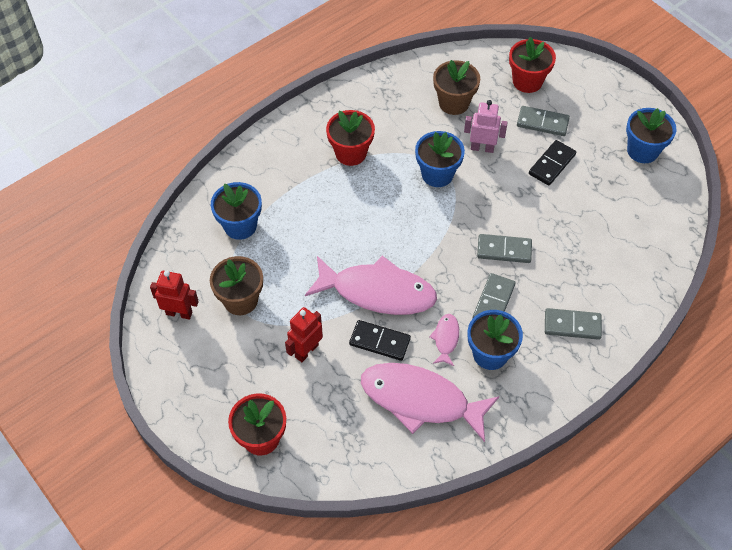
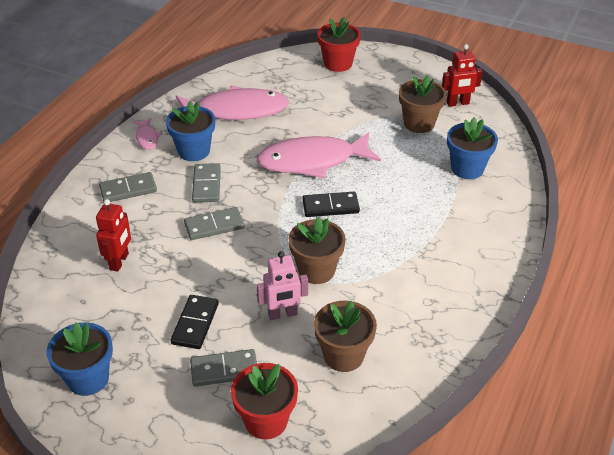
camera: 155 degrees right, 15 degrees down
(306, 351) = (342, 111): red robot -> red robot (119, 261)
(351, 153) = (419, 260): red flower pot -> none
(380, 341) = (289, 132): black domino -> black domino (330, 207)
(437, 174) = (316, 270): blue flower pot -> brown flower pot
(446, 339) = (236, 149): pink fish -> pink fish (147, 138)

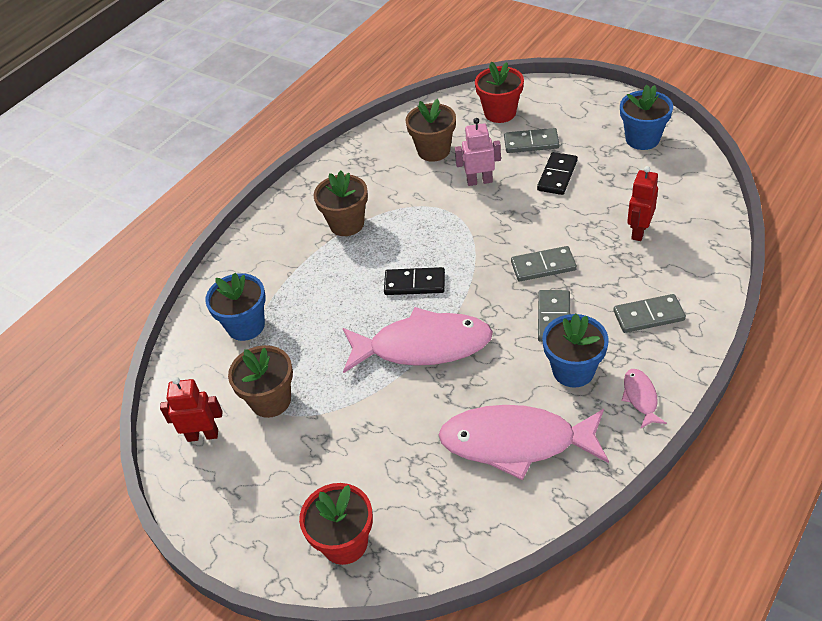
camera: 165 degrees left, 5 degrees up
(316, 270) = (443, 217): brown flower pot -> brown flower pot (347, 224)

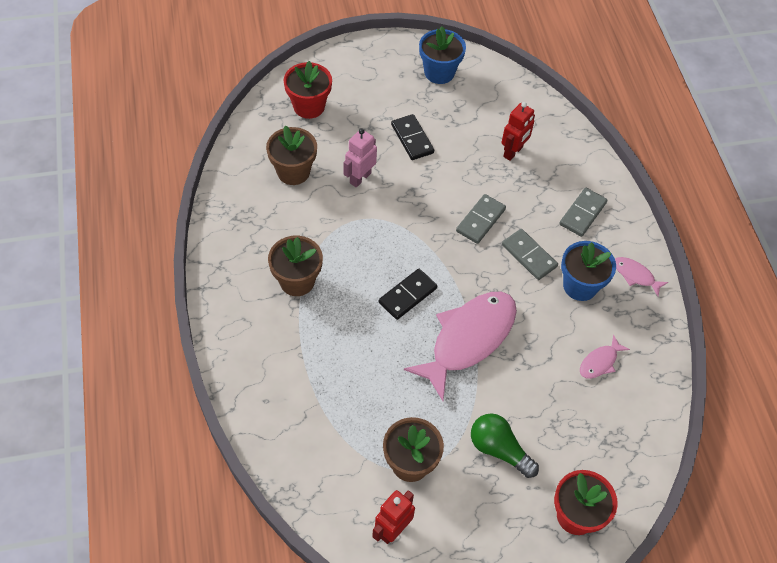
camera: 55 degrees left, 10 degrees up
(246, 326) = (319, 422): blue flower pot -> none
(346, 443) = (499, 449): none -> green light bulb
(516, 442) = (600, 362): pink fish -> pink fish, size x0.44
(531, 143) = (363, 121): grey domino -> none
(639, 231) = (513, 152): red robot -> red robot turned 120 degrees counterclockwise

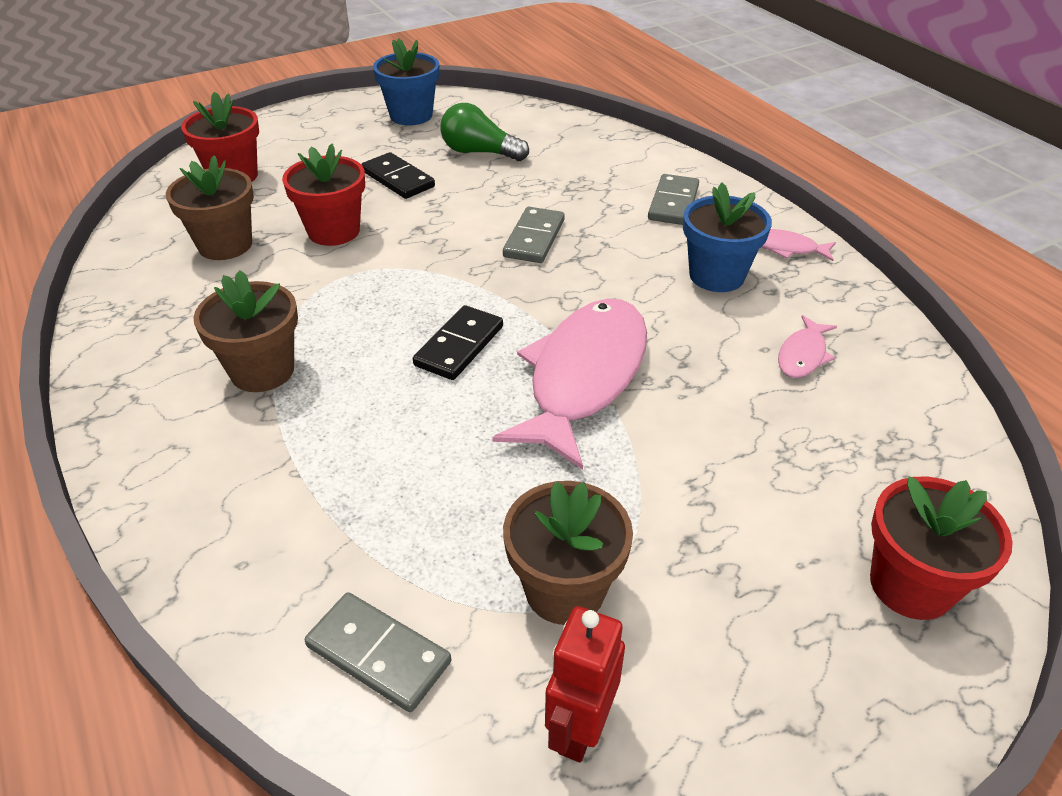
camera: 15 degrees left, 15 degrees down
(360, 178) = (334, 231): pink robot -> red flower pot
(499, 449) = (715, 519): green light bulb -> green light bulb (479, 152)
(513, 152) = (545, 165): red robot -> none
(529, 256) = (624, 260): grey domino -> grey domino (378, 654)

